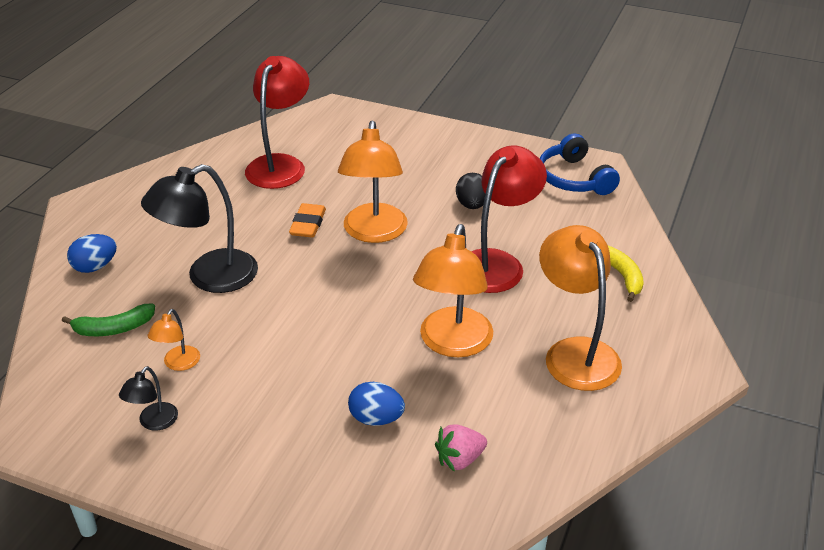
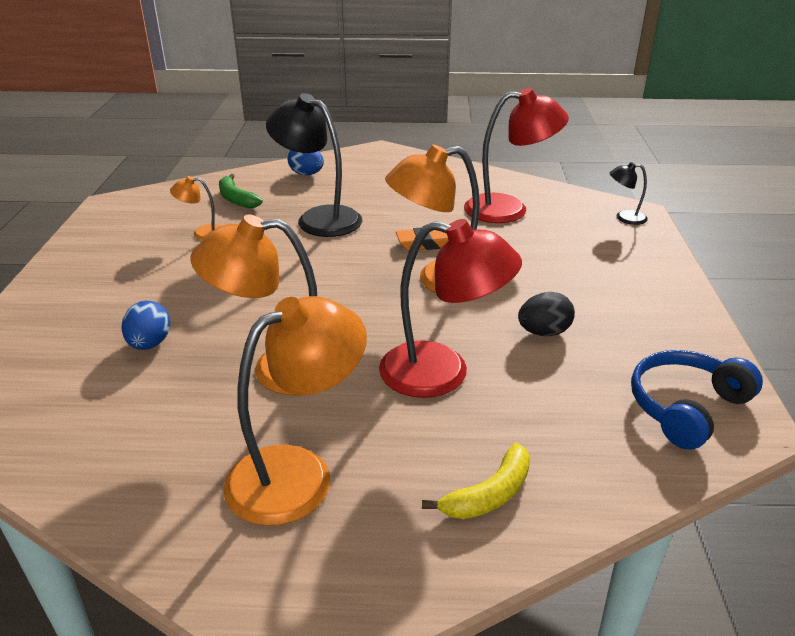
camera: 70 degrees right, 5 degrees down
(154, 422) = (131, 240): black lamp -> black lamp (624, 218)
(459, 459) = (94, 410): pink strawberry -> none

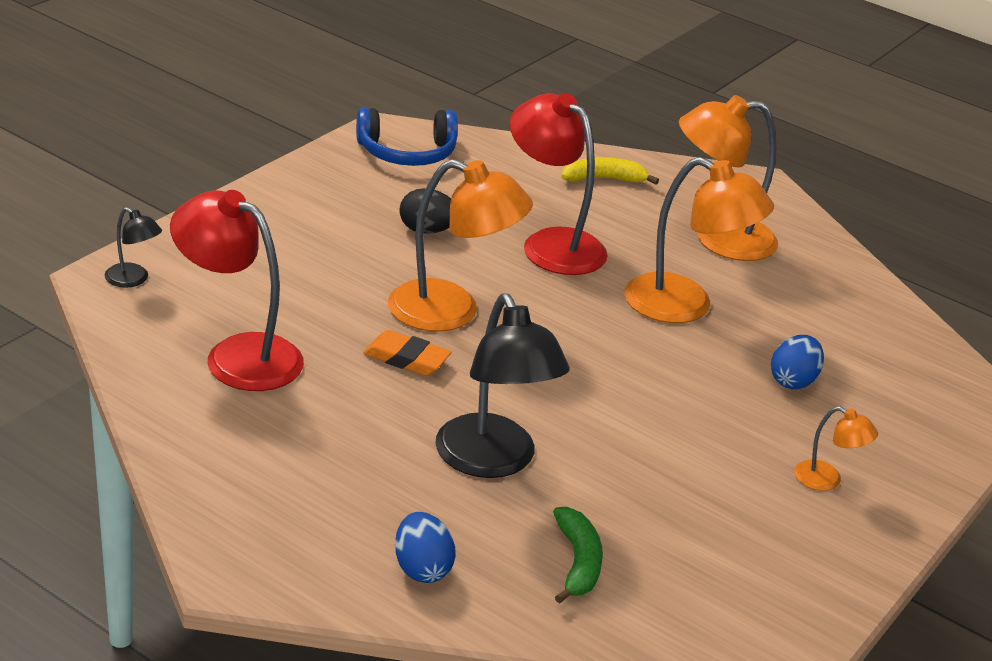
camera: 150 degrees left, 0 degrees up
(202, 233) = (667, 511): orange lamp -> orange lamp (827, 480)

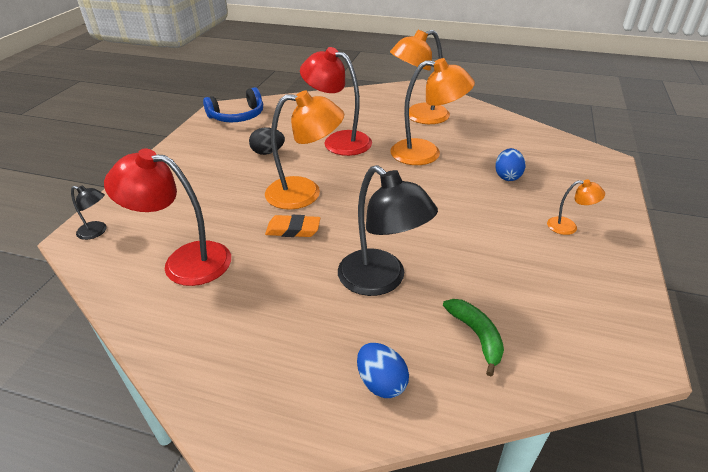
camera: 15 degrees left, 5 degrees up
(604, 179) = (345, 103): yellow banana -> none

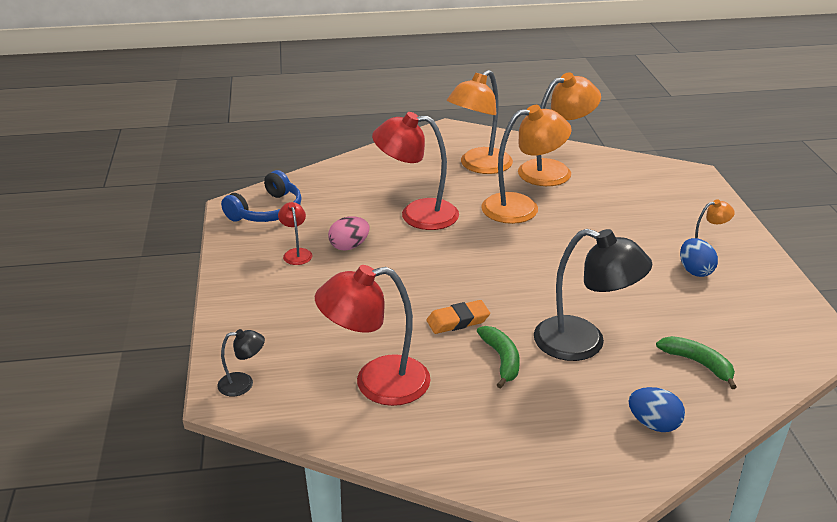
camera: 25 degrees left, 5 degrees down
(227, 148) = (296, 253): none -> red lamp
(268, 152) = (349, 246): black egg -> pink egg
(297, 273) = (501, 360): none -> green banana
(305, 193) = (434, 281): orange lamp -> orange lamp (554, 171)
(507, 176) = (617, 213): blue egg -> blue egg (695, 271)

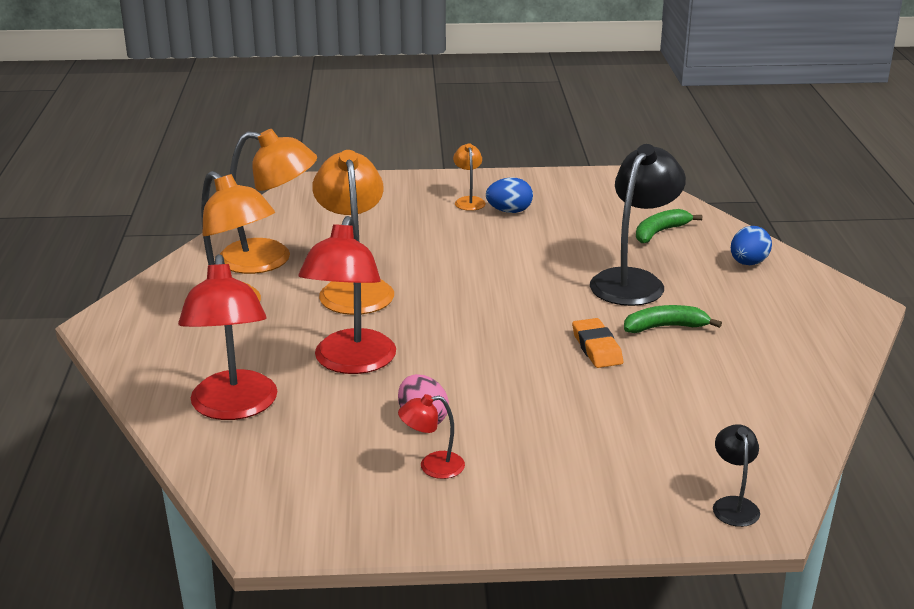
camera: 85 degrees left, 5 degrees down
(267, 211) = (299, 499): blue headphones -> none
(377, 383) = (716, 405): red lamp -> red lamp (234, 407)
(554, 171) = (270, 259): orange lamp -> orange lamp turned 120 degrees clockwise

